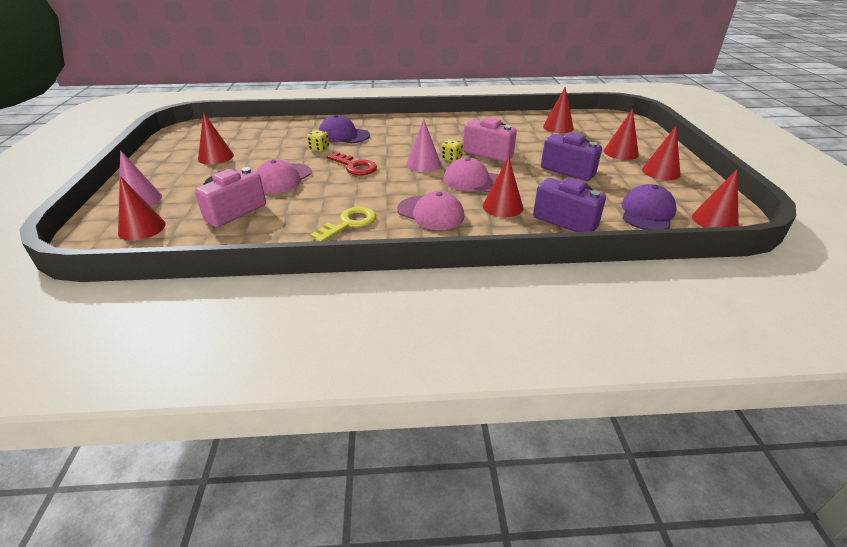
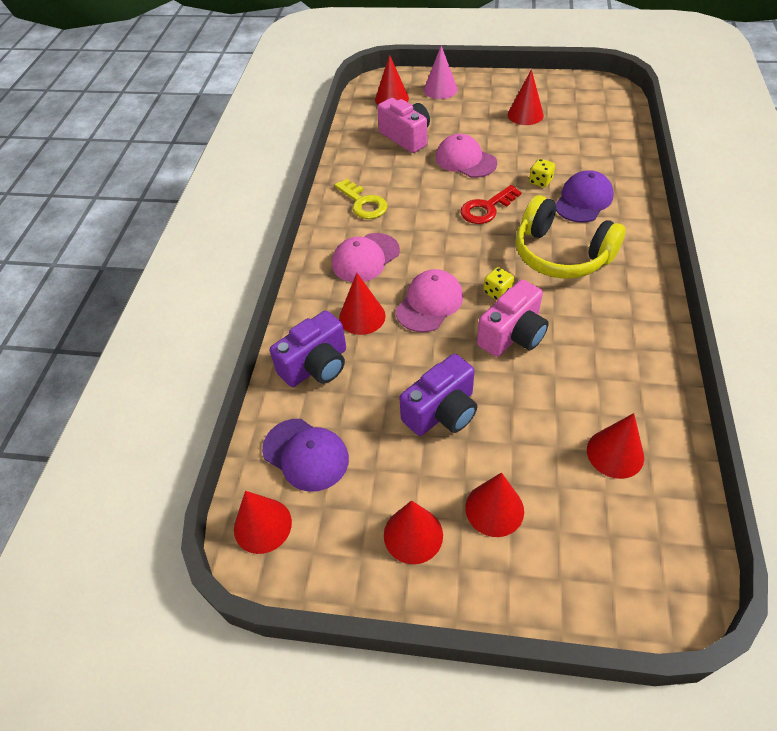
camera: 105 degrees right, 15 degrees up
(405, 141) = (561, 254): none -> yellow headphones
(423, 164) = (484, 264): pink cone -> none

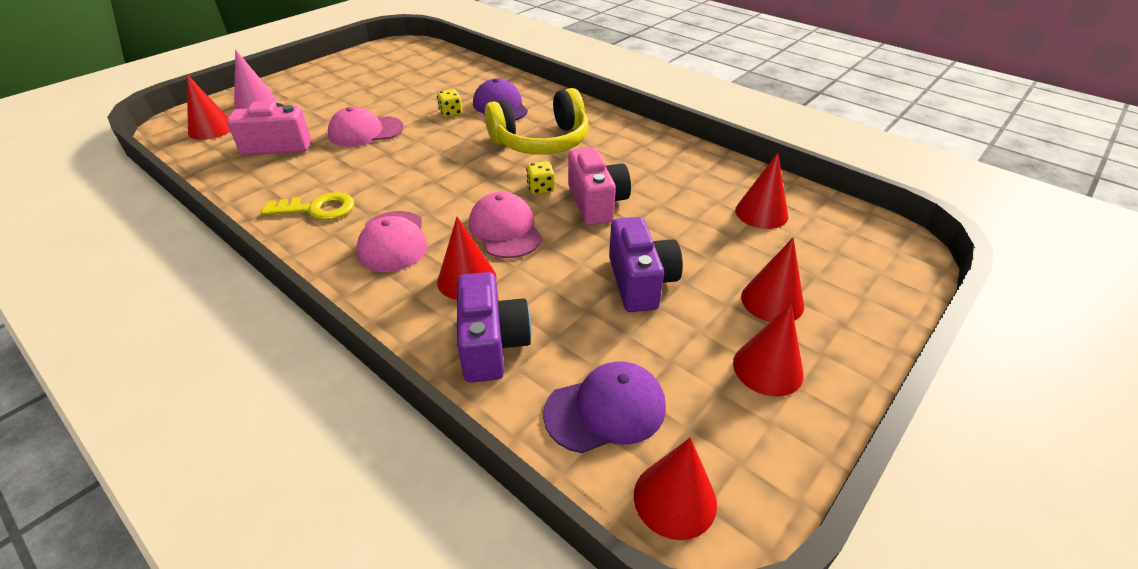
camera: 60 degrees left, 10 degrees down
(486, 208) = (439, 149): red key -> none
(525, 115) = (366, 83): red cone -> none

